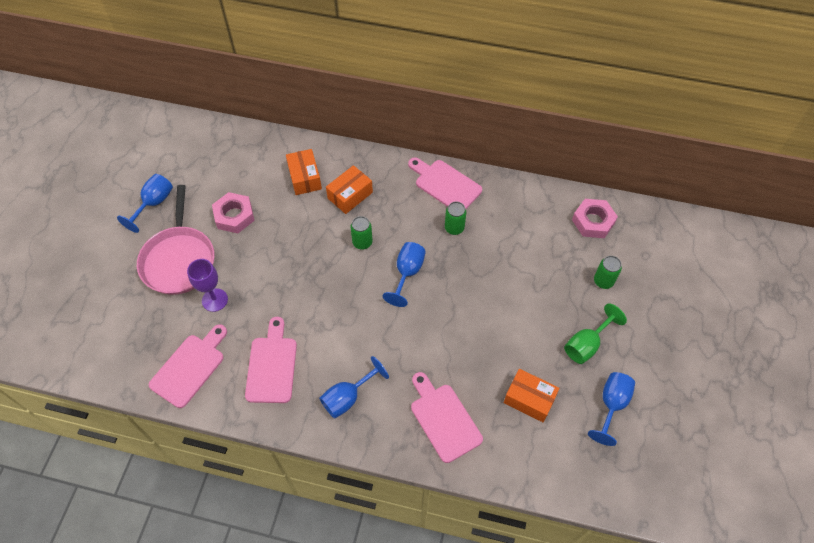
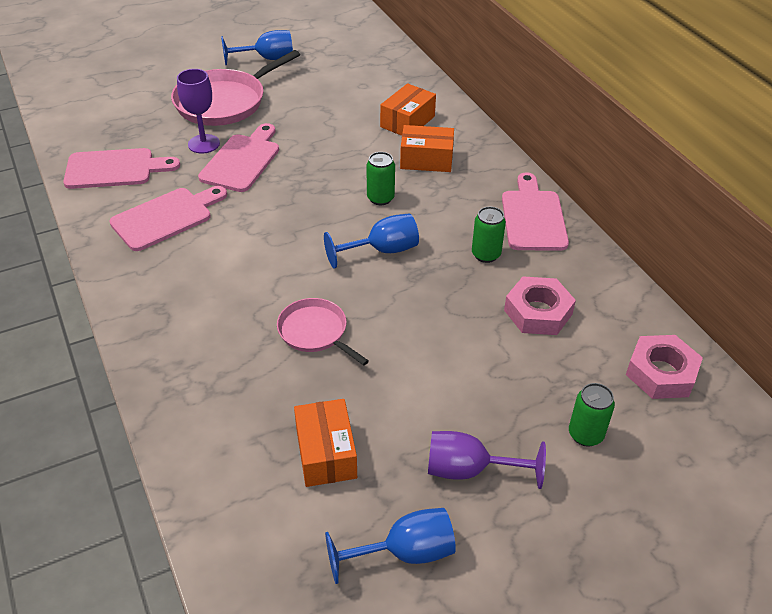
camera: 50 degrees right, 15 degrees down
(234, 216) = (309, 106): pink nut -> pink nut (538, 312)
(348, 397) = (179, 290): blue goblet -> none
(442, 349) = (315, 332): none -> pink pan
(443, 419) = (222, 385): pink cutting board -> pink cutting board (242, 160)
(586, 344) = (469, 470): green goblet -> purple goblet

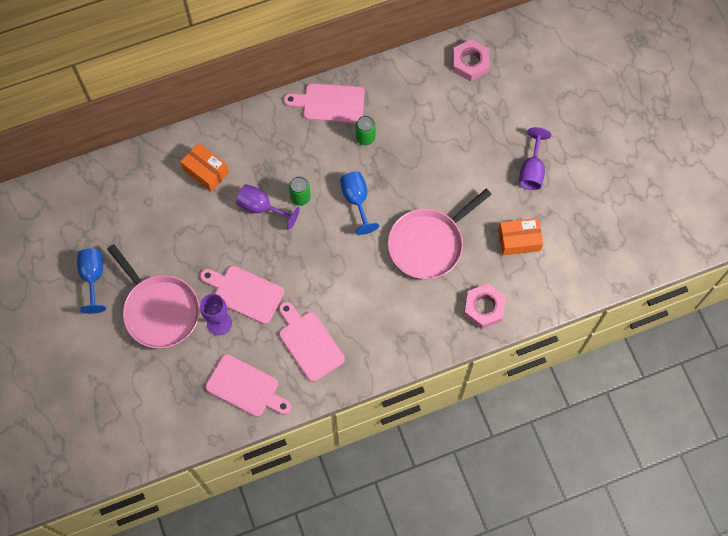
camera: 85 degrees left, 25 degrees up
(115, 169) = (246, 387): pink cutting board -> pink cutting board turned 120 degrees clockwise
(315, 332) = (428, 244): pink pan -> pink pan, size x1.74
(362, 167) = (261, 207): none -> purple goblet
(405, 553) = (579, 206): blue goblet -> none
(426, 160) = (257, 163): orange box -> none
(538, 312) = (419, 116): pink nut -> pink nut (484, 308)
(585, 434) = (511, 110): green can -> none

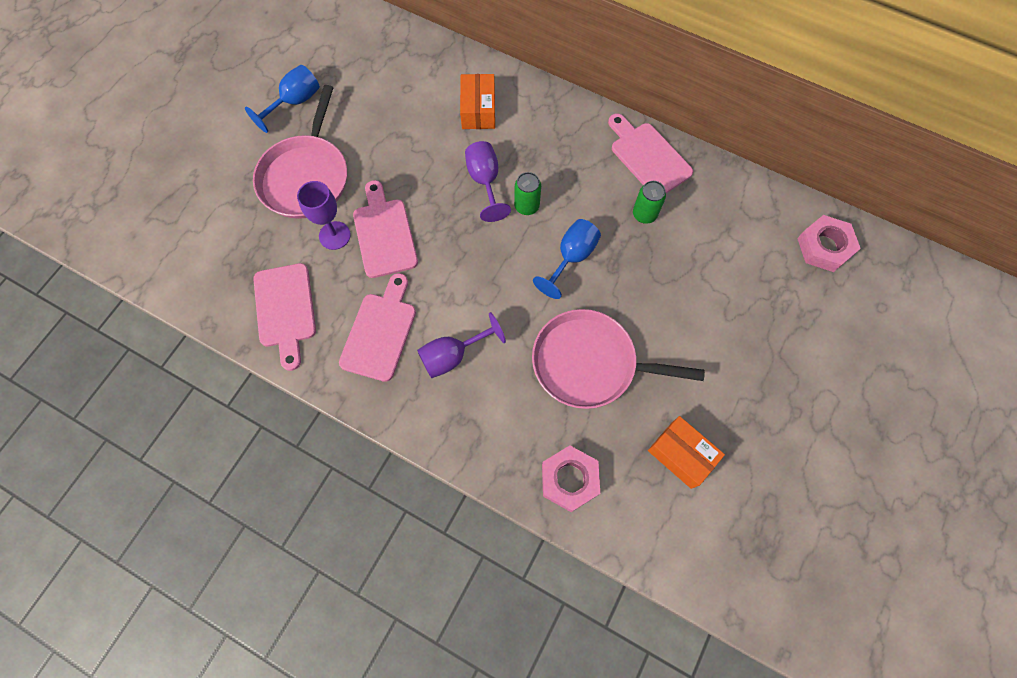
camera: 50 degrees right, 0 degrees up
(531, 170) = (773, 403): purple goblet -> purple goblet (453, 355)

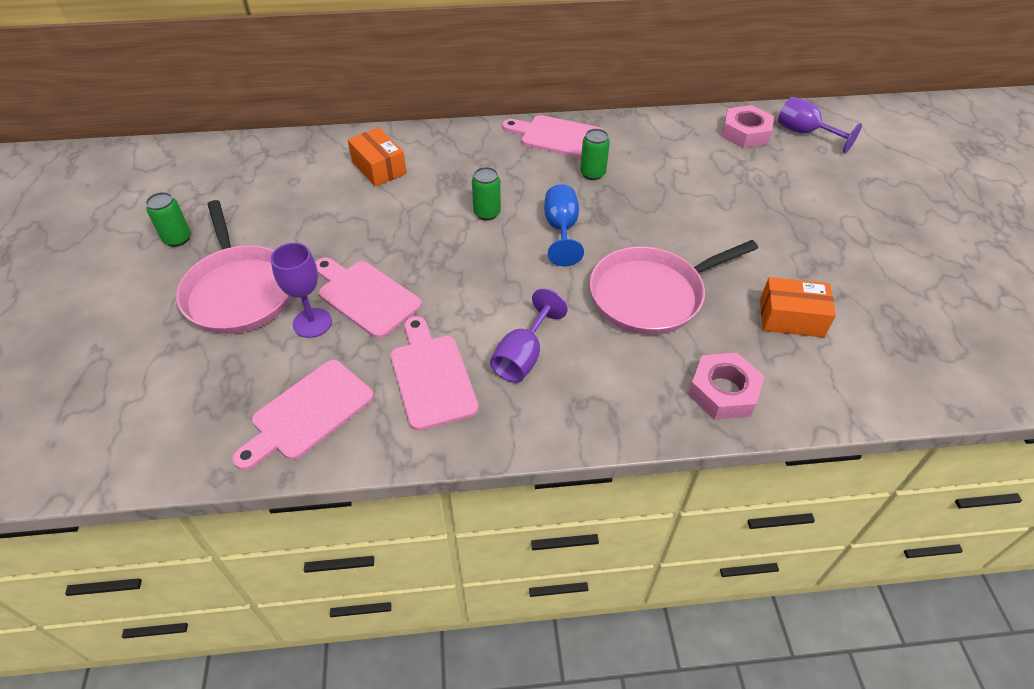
camera: 35 degrees left, 20 degrees down
(285, 310) = (308, 413): pink cutting board -> pink cutting board turned 90 degrees clockwise
(295, 102) = (177, 239): blue goblet -> green can
(485, 181) = (432, 213): purple goblet -> purple goblet (805, 133)

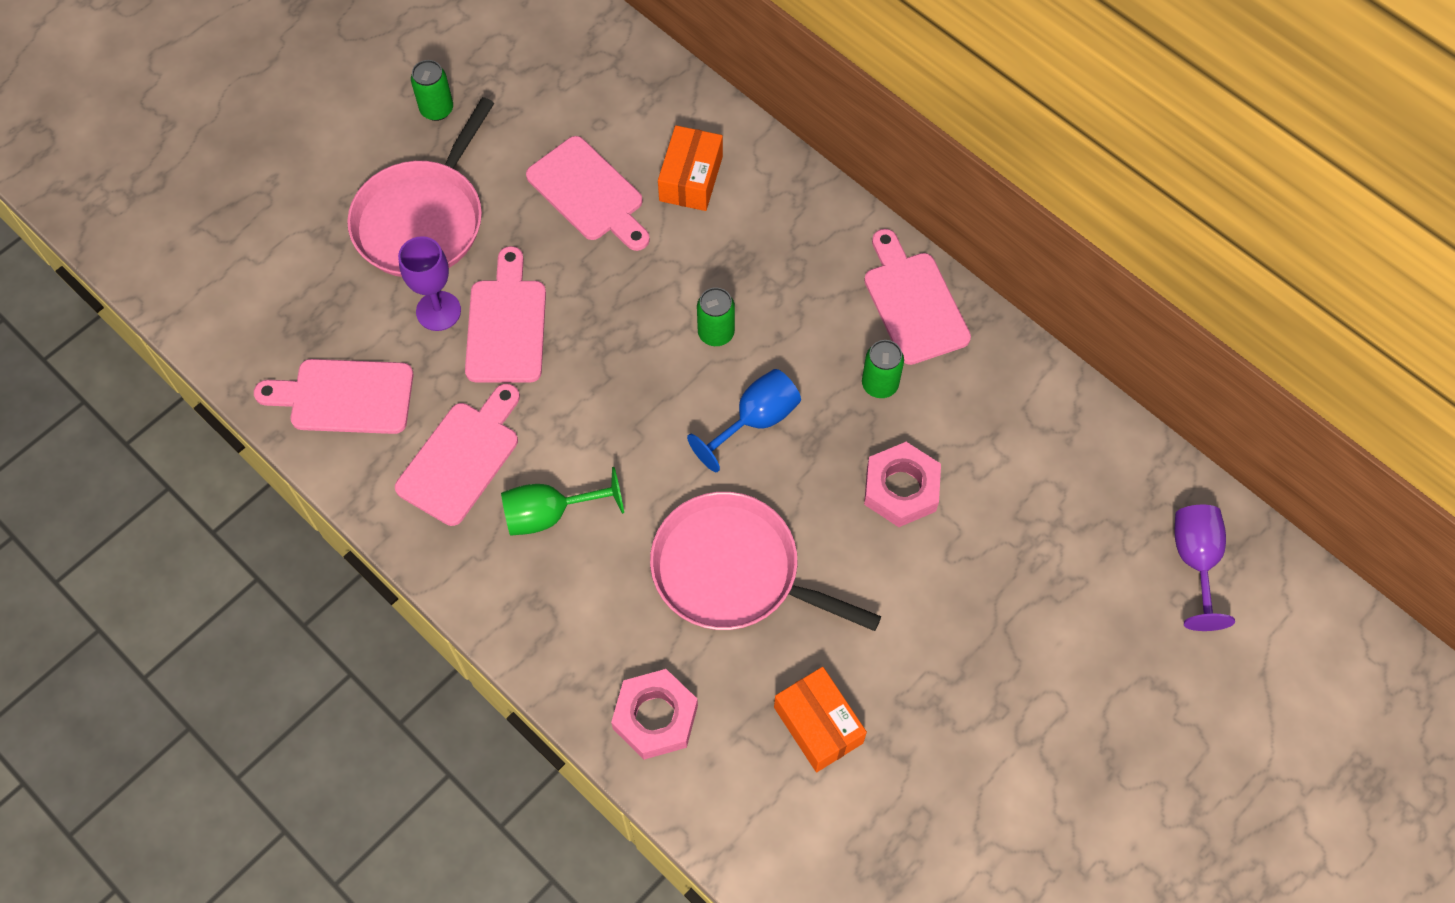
camera: 50 degrees right, 15 degrees up
(330, 210) = (589, 193): none -> pink cutting board
(523, 356) = (550, 514): purple goblet -> green goblet
(745, 133) = (1126, 493): pink nut -> pink nut (901, 489)

